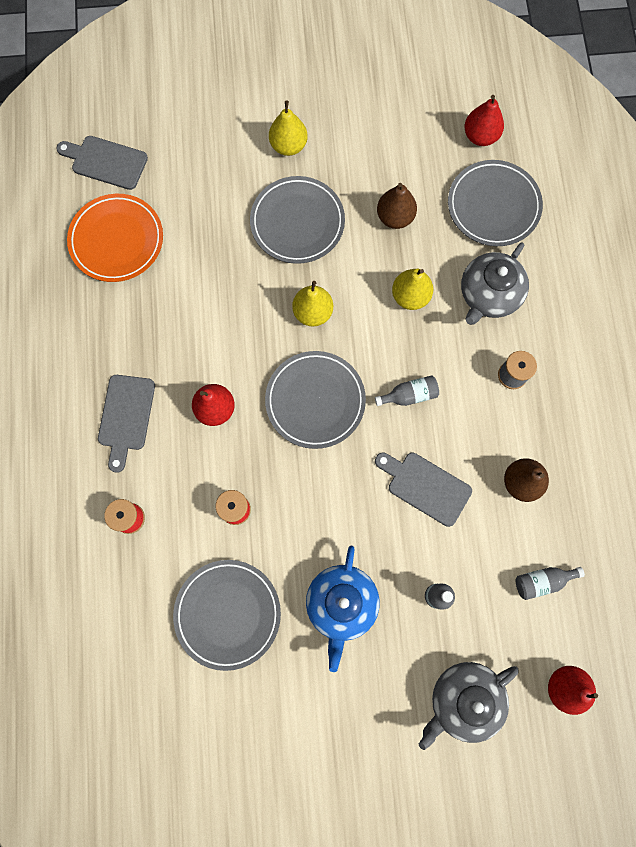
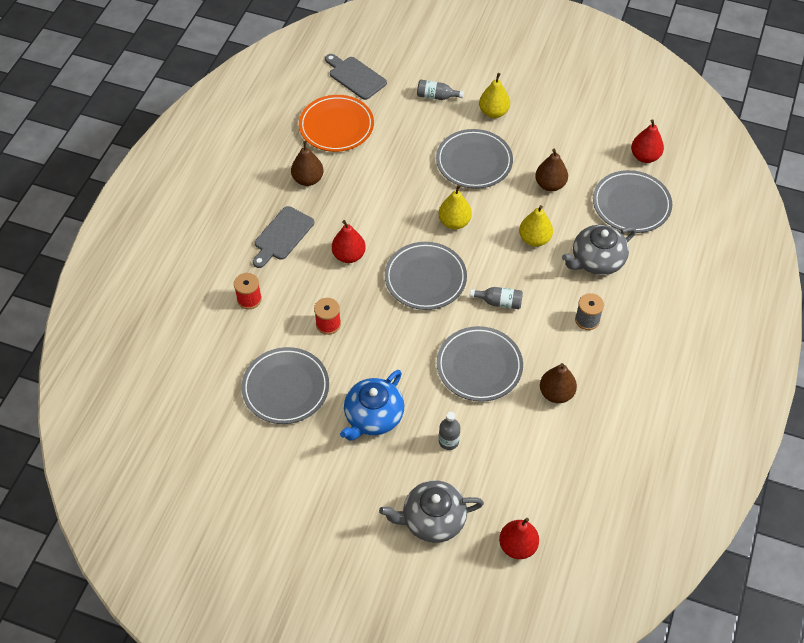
camera: 25 degrees right, 20 degrees down
(119, 327) = (308, 179): none -> brown pear
(425, 486) = (479, 366): grey cutting board -> grey plate
(542, 581) = (538, 466): grey bottle -> grey bottle (436, 96)

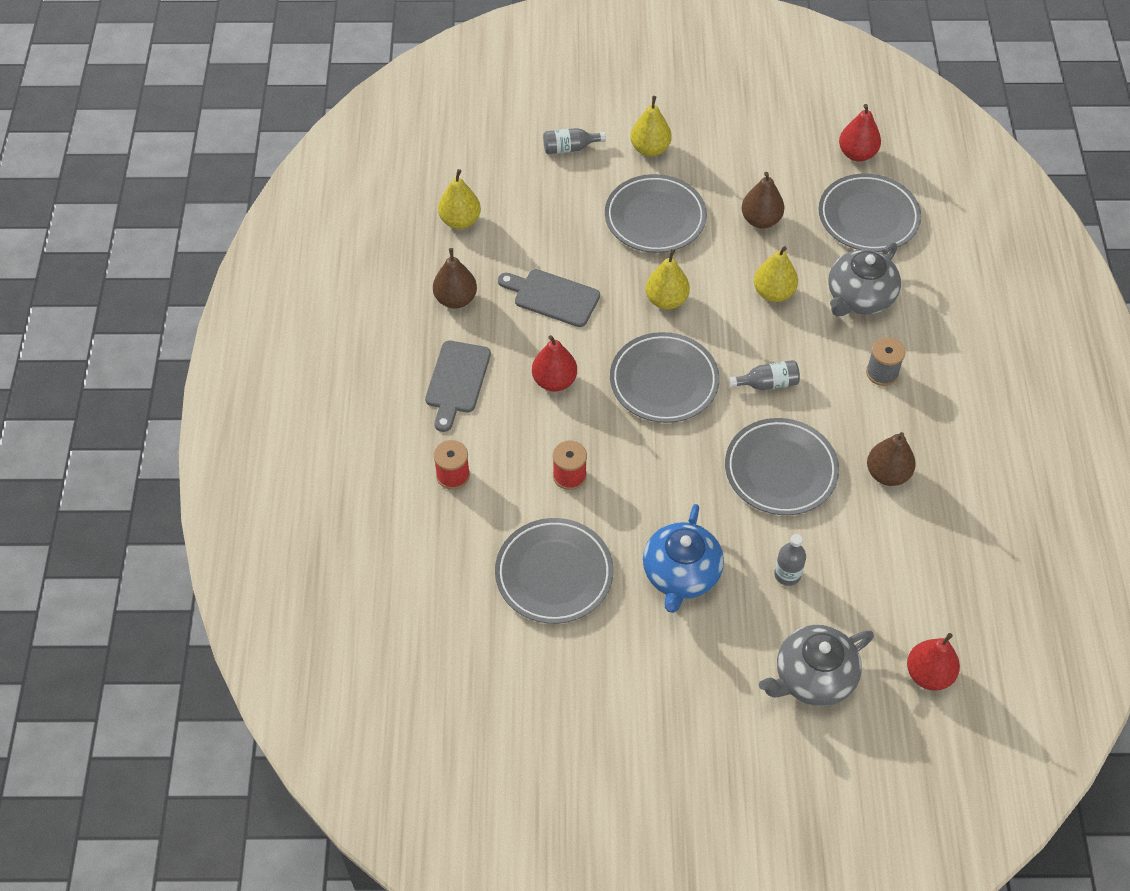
camera: 20 degrees left, 0 degrees up
(336, 126) = (460, 221): orange plate -> yellow pear
(355, 77) = (454, 150): grey cutting board -> grey cutting board (552, 297)

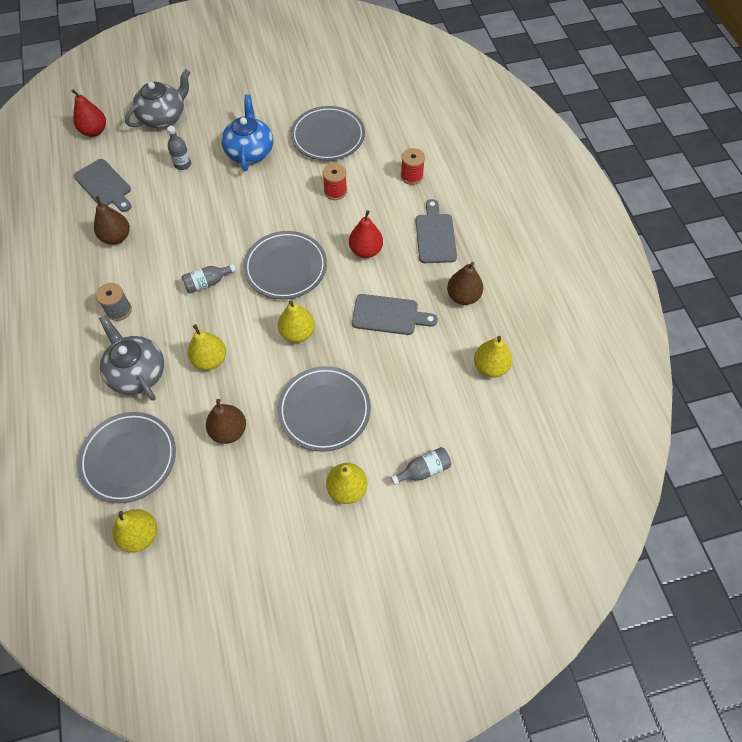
camera: 165 degrees right, 5 degrees up
(780, 470) = (192, 224): grey plate -> none
(857, 154) = (140, 535): red pear -> yellow pear
(859, 297) = (137, 372): grey teapot -> grey teapot turned 60 degrees counterclockwise
(907, 564) = (104, 185): none -> grey cutting board

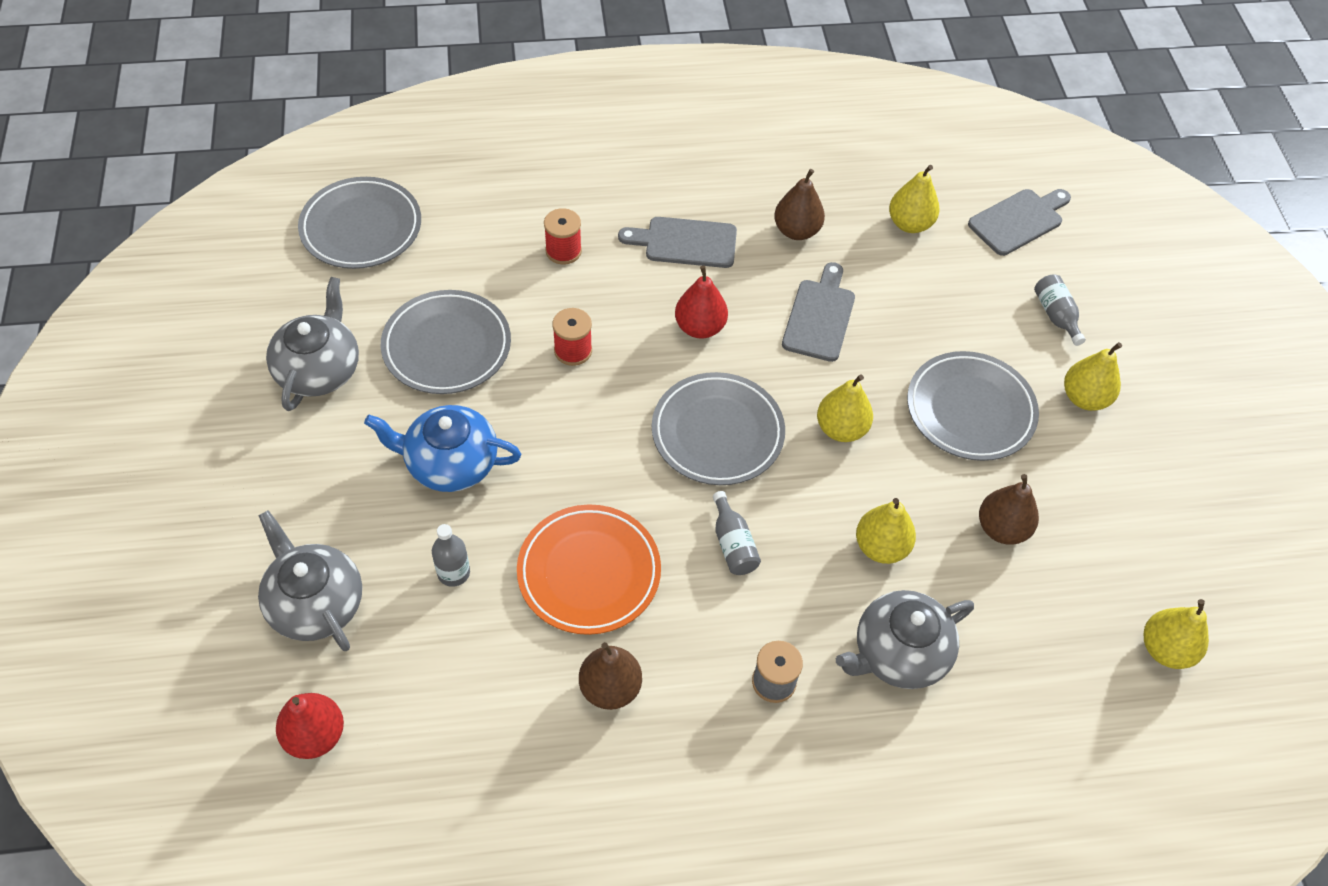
camera: 85 degrees left, 5 degrees down
(104, 185) = (474, 712): grey cutting board -> grey cutting board (1018, 220)
(129, 458) = (1048, 665): grey plate -> grey plate (361, 227)
(185, 219) = (589, 572): none -> orange plate
(303, 90) = (319, 369): none -> grey teapot

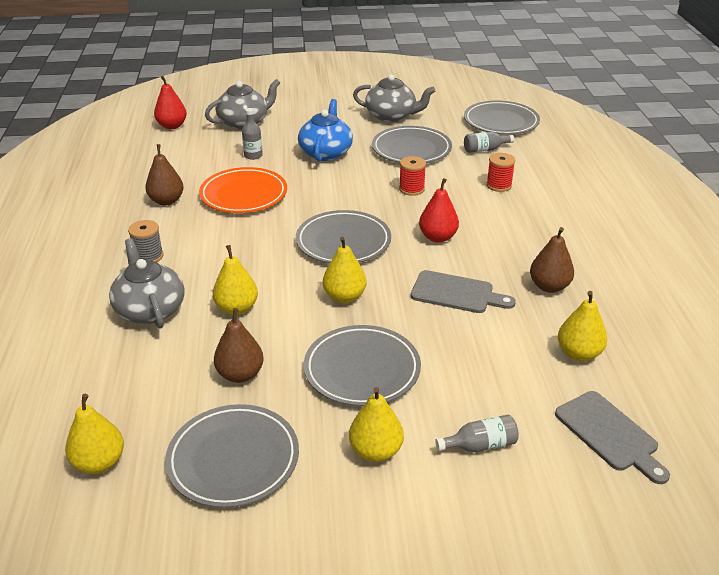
camera: 95 degrees right, 20 degrees down
(685, 242) = (520, 233): grey cutting board -> none
(733, 544) = (253, 245): grey bottle -> grey bottle (485, 149)
(1126, 520) = (233, 459): none -> grey plate

